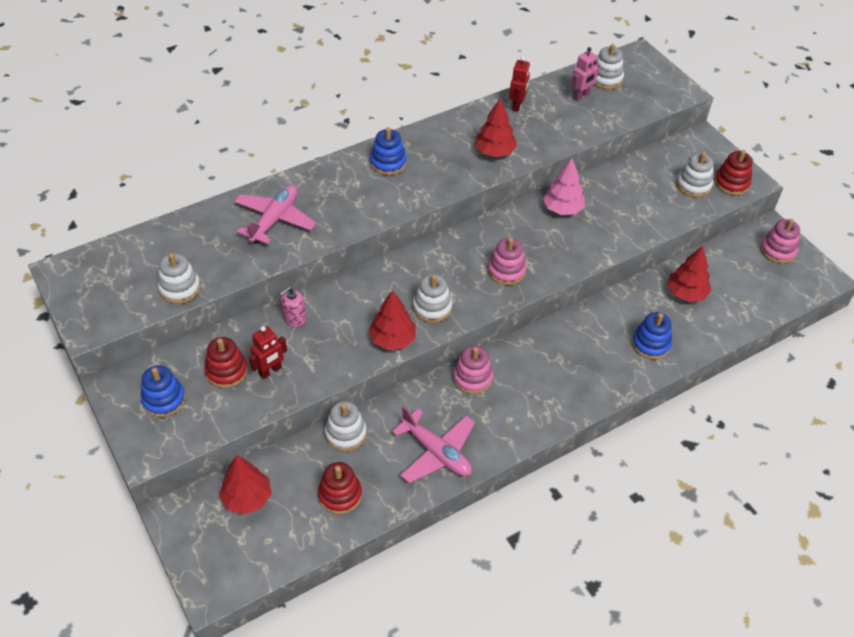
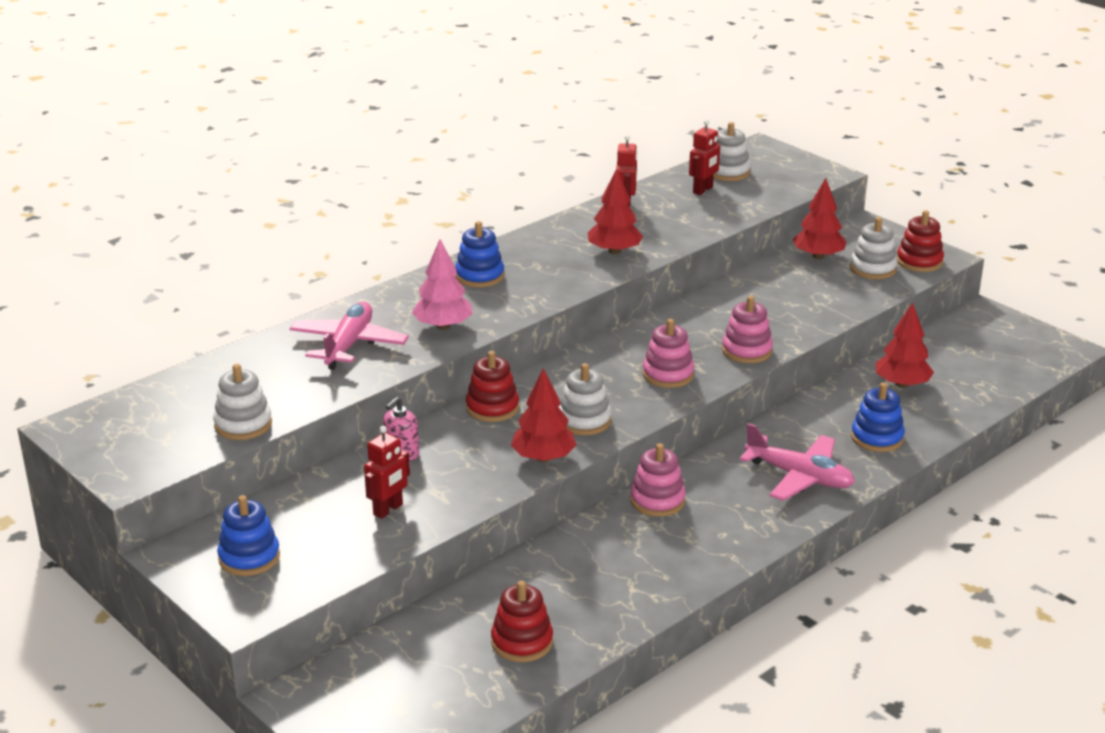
camera: 10 degrees left, 20 degrees down
(226, 371) = (327, 517): red stacking toy -> red stacking toy (492, 408)
(247, 498) = (392, 664): red tree -> red tree (818, 256)
(345, 433) = (506, 579): white stacking toy -> none
(436, 452) = (638, 581): pink plane -> pink plane (799, 477)
(562, 209) = (717, 309): pink tree -> pink tree (443, 326)
(581, 96) = (703, 190): pink robot -> red robot
(777, 250) = (999, 330): pink stacking toy -> pink stacking toy (747, 351)

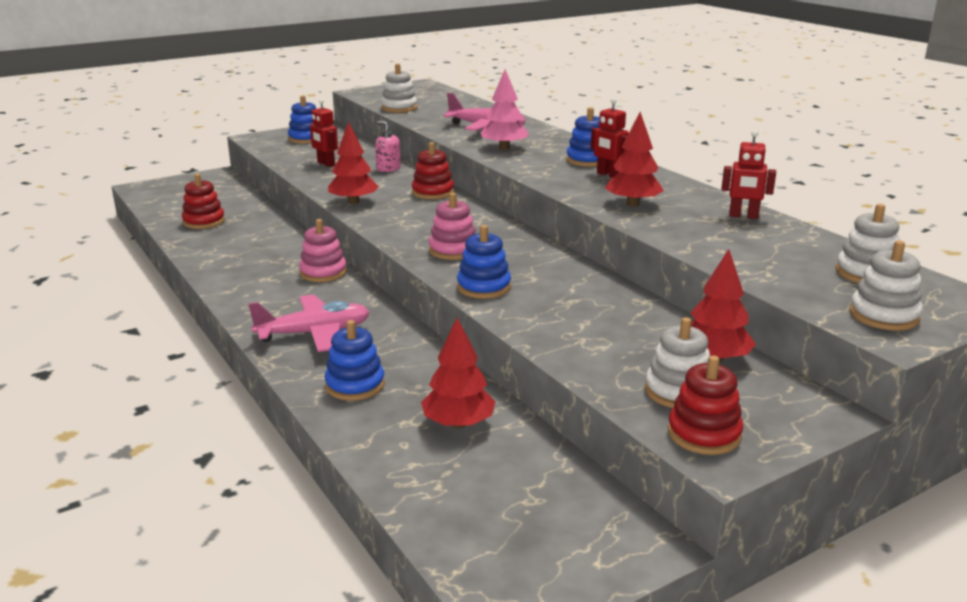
camera: 100 degrees right, 5 degrees down
(584, 421) = (396, 216): white stacking toy -> white stacking toy (883, 316)
(703, 190) = (801, 254): red robot -> red robot (608, 175)
(747, 351) = (483, 287): pink stacking toy -> blue stacking toy
(799, 477) = (314, 333): pink plane -> pink plane turned 150 degrees counterclockwise

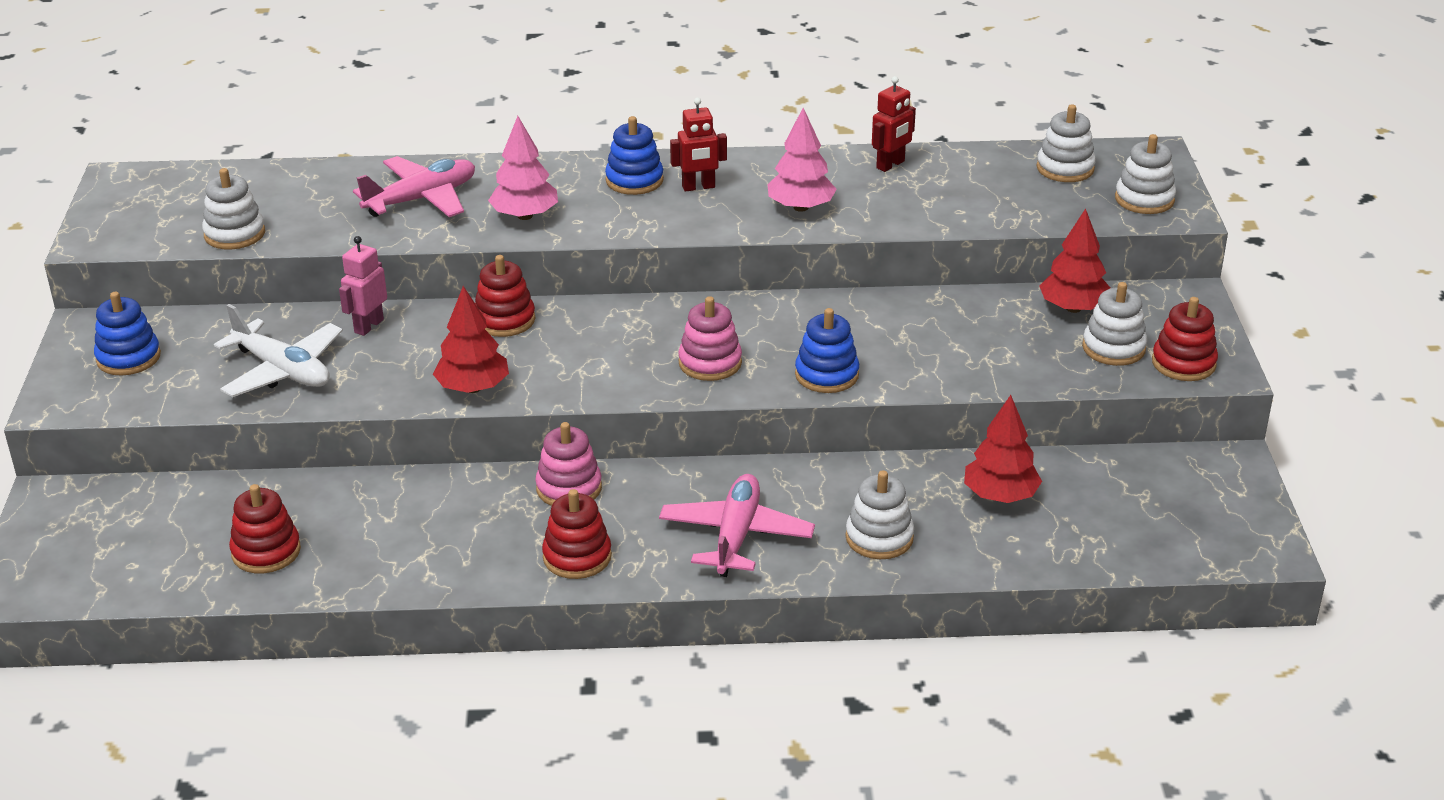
camera: 60 degrees left, 10 degrees up
(253, 292) = (577, 557): none -> red stacking toy
(326, 164) = (283, 371): red robot -> white plane
(355, 385) = (879, 538): blue stacking toy -> white stacking toy
(388, 169) = (368, 326): pink soap dispenser -> pink robot
(633, 204) = (801, 207): red tree -> pink tree

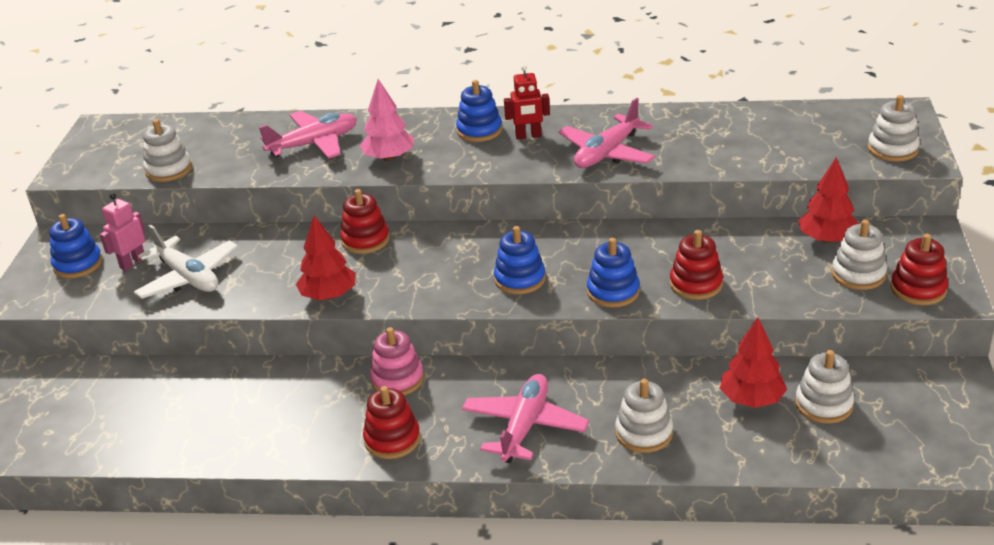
camera: 10 degrees right, 0 degrees up
(266, 551) = (151, 424): red stacking toy -> red stacking toy (696, 284)
(368, 326) = (261, 243): pink robot -> pink robot (132, 263)
(710, 363) = (520, 279): pink stacking toy -> blue stacking toy
(801, 207) = (607, 153): pink tree -> pink plane
(890, 165) = (684, 119): red robot -> none
(1065, 168) = (828, 123): white stacking toy -> white stacking toy (824, 404)

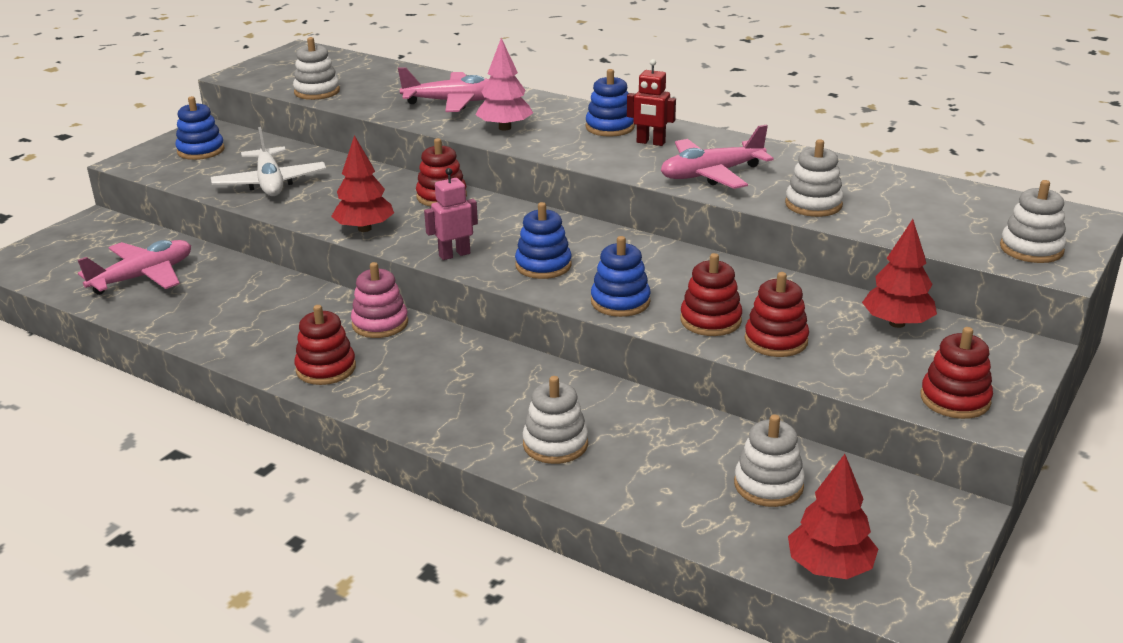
camera: 25 degrees right, 5 degrees down
(132, 263) = (241, 161): pink robot -> pink robot (454, 254)
(524, 426) = (450, 399): pink plane -> pink plane (143, 277)
(751, 399) = (695, 453): red tree -> red tree (829, 567)
(758, 284) = (776, 340): none -> red stacking toy
(858, 274) = (898, 365): white stacking toy -> white stacking toy (813, 204)

